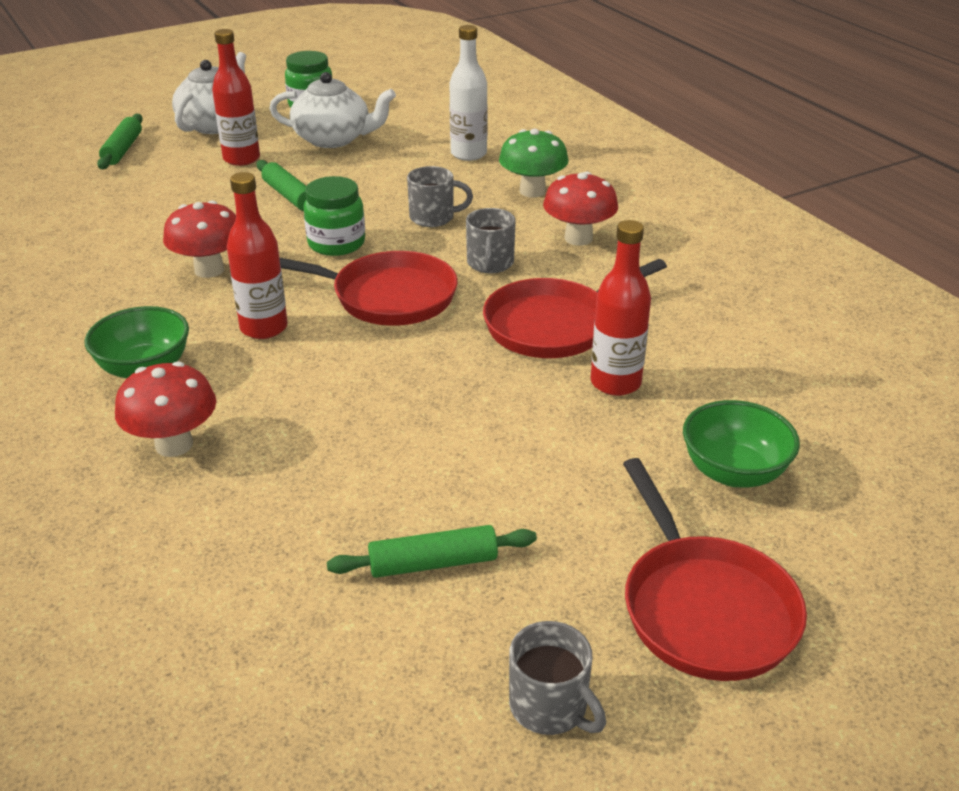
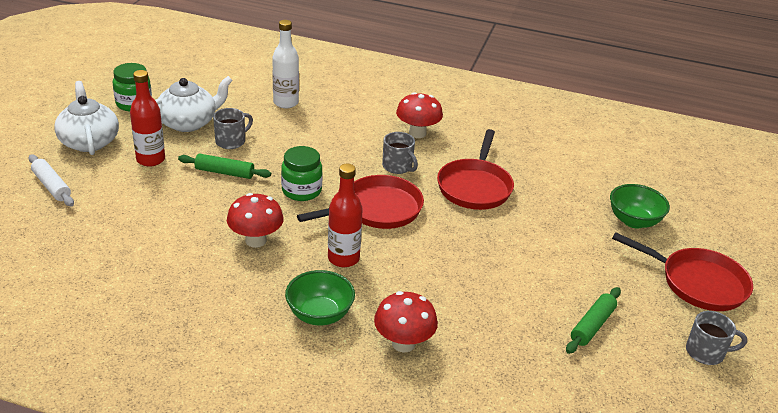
camera: 45 degrees left, 0 degrees up
(122, 150) = (52, 186): green rolling pin -> white rolling pin
(433, 217) = (328, 152): grey mug -> grey mug (231, 141)
(532, 191) = (355, 114): green mushroom -> none
(615, 383) = (539, 203): red bottle -> none

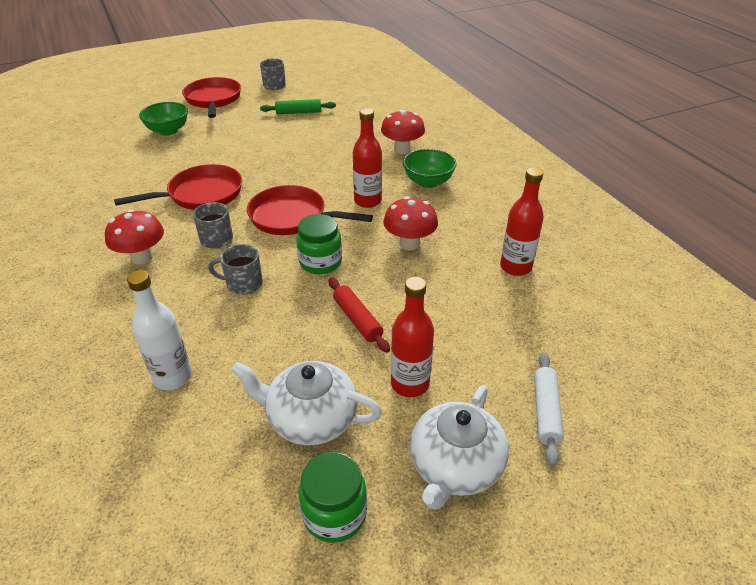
camera: 130 degrees left, 5 degrees up
(145, 269) = (515, 267): none -> red bottle
(224, 172) = (357, 319): green rolling pin -> red rolling pin
(231, 141) = (303, 356): grey mug -> grey mug (243, 284)

